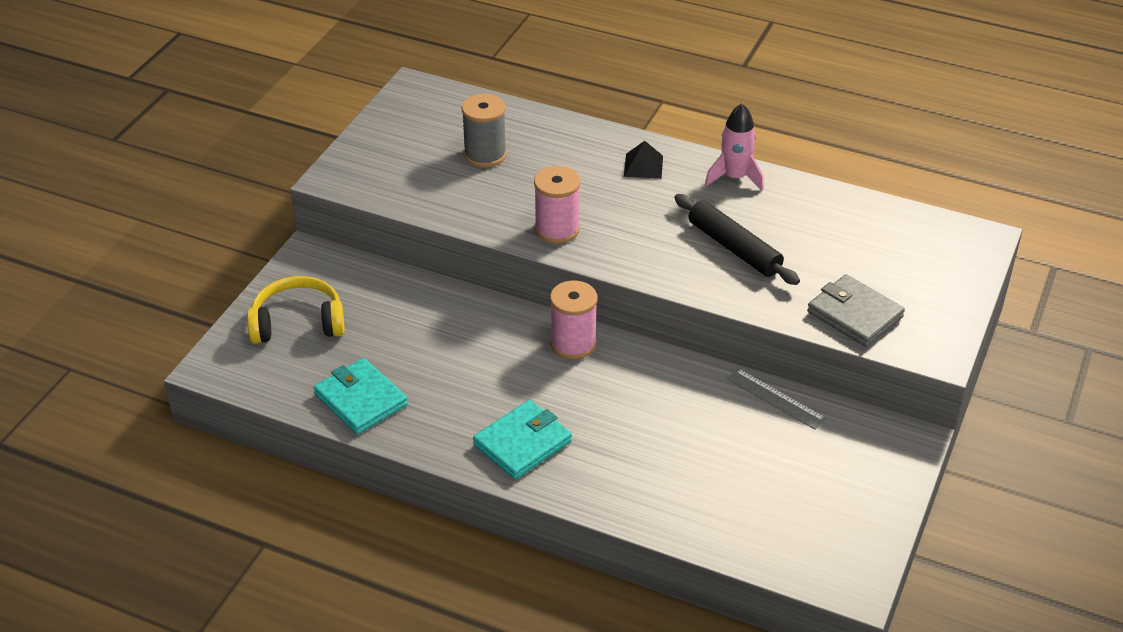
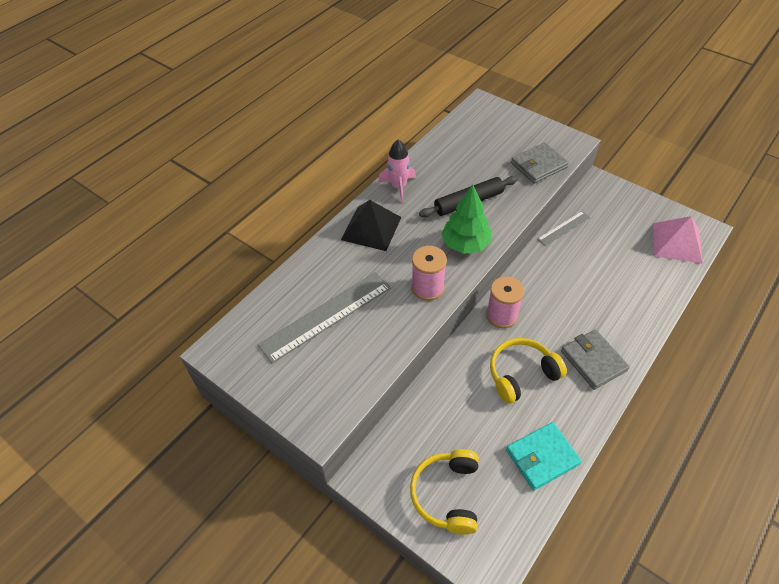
camera: 75 degrees left, 10 degrees up
(480, 371) = (521, 374): none -> yellow headphones
(485, 155) = (326, 316): grey spool -> grey ruler
(522, 443) = (593, 361): turquoise wallet -> grey wallet
(643, 166) = (371, 228): black pyramid -> black pyramid, size x1.80
(648, 254) = (465, 244): none -> green tree
(804, 544) = (677, 242): none -> pink pyramid

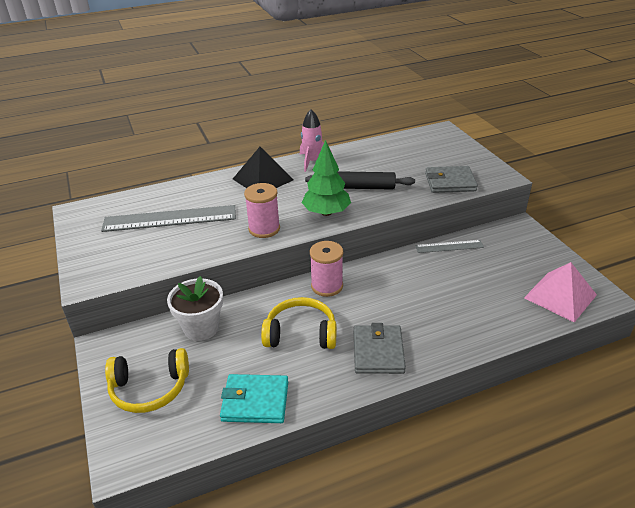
camera: 30 degrees right, 15 degrees down
(434, 412) = (201, 328): none -> white flower pot
(447, 494) = (150, 388): yellow headphones -> yellow headphones turned 135 degrees counterclockwise

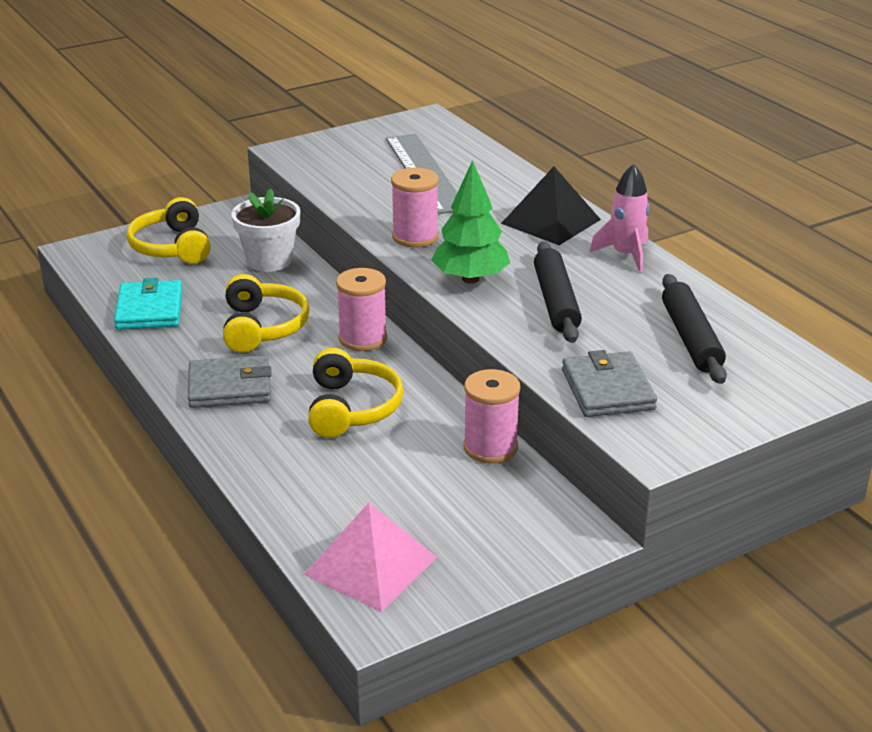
camera: 80 degrees right, 5 degrees down
(402, 155) = (691, 338): none -> black rolling pin
(408, 295) = (351, 408): none -> yellow headphones
(449, 246) = (490, 447): grey ruler -> pink spool

